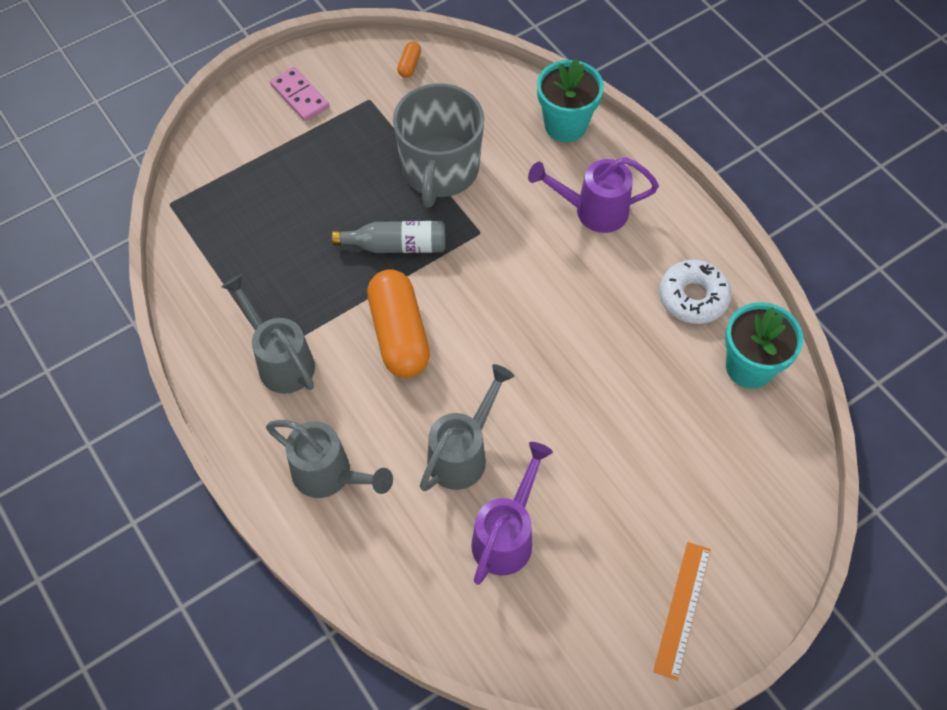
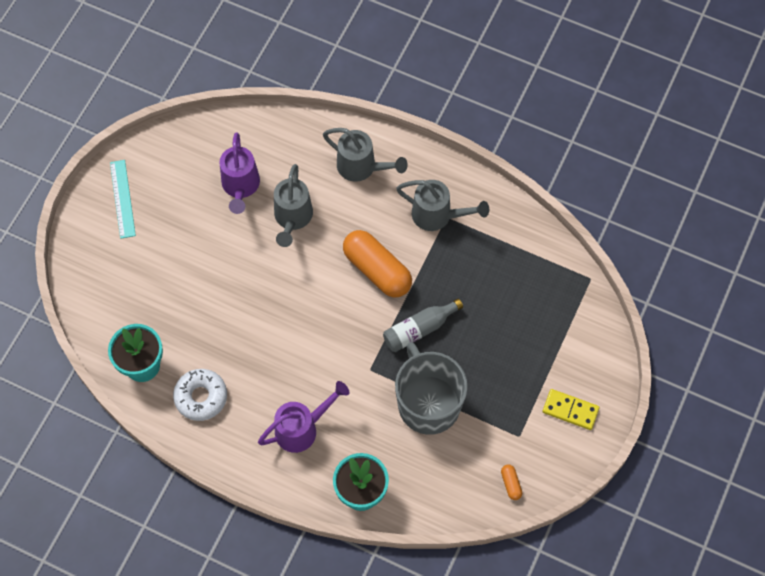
camera: 150 degrees right, 5 degrees up
(299, 96) = (570, 410): pink domino -> yellow domino
(329, 475) = (361, 167): grey watering can -> grey watering can turned 150 degrees counterclockwise
(682, 609) = (122, 199): orange ruler -> turquoise ruler

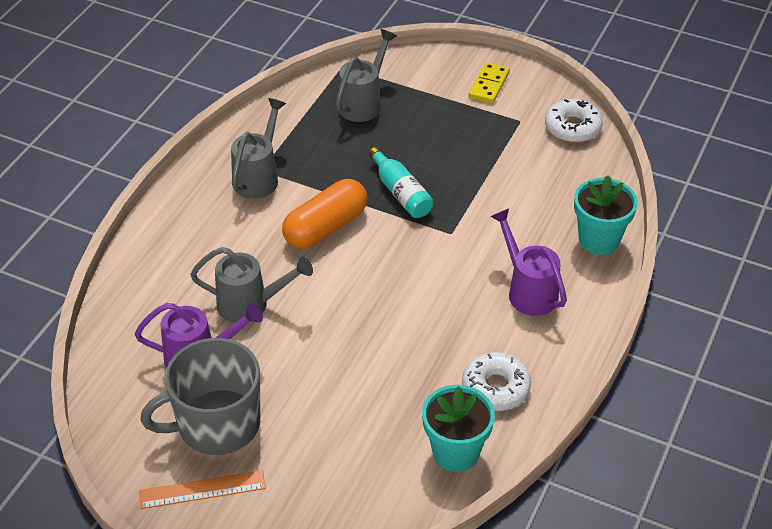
camera: 90 degrees left, 20 degrees down
(122, 199) = (202, 490): turquoise ruler -> orange ruler
(361, 167) = (186, 241): grey watering can -> grey watering can (363, 103)
(419, 329) = (401, 193): grey bottle -> turquoise bottle
(428, 403) = (489, 186): grey mug -> grey mug (217, 424)
(511, 484) = (572, 127): orange capsule -> white donut

